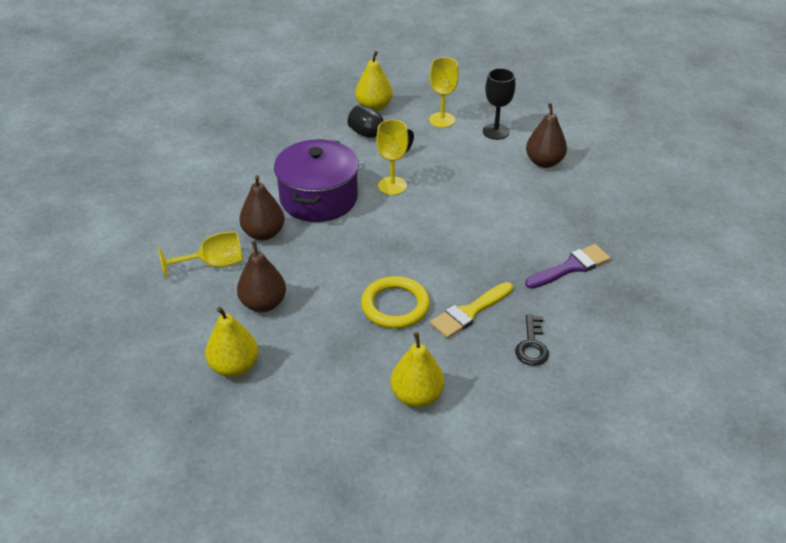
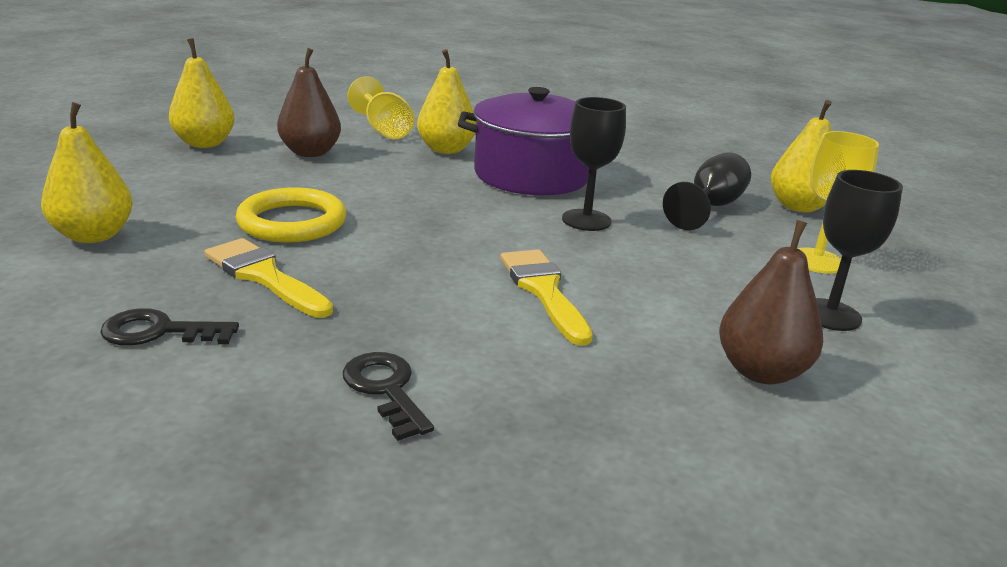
camera: 80 degrees right, 15 degrees down
(263, 233) = (446, 149): brown pear -> yellow pear
(392, 186) = (586, 220): yellow goblet -> black goblet
(479, 212) = (543, 291): none -> yellow brush
(571, 267) = (385, 389): purple brush -> black key

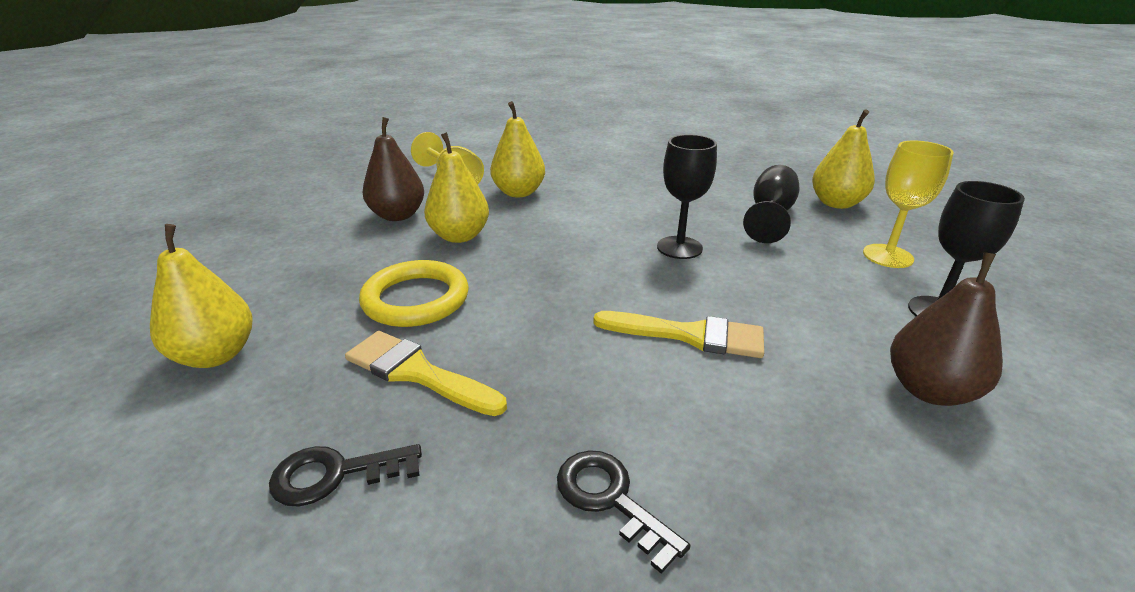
camera: 10 degrees left, 5 degrees up
(205, 143) = (291, 221): yellow pear -> yellow pear (459, 236)
(531, 175) = (606, 208): purple pot -> none
(543, 291) = (689, 335): yellow brush -> yellow brush turned 135 degrees clockwise

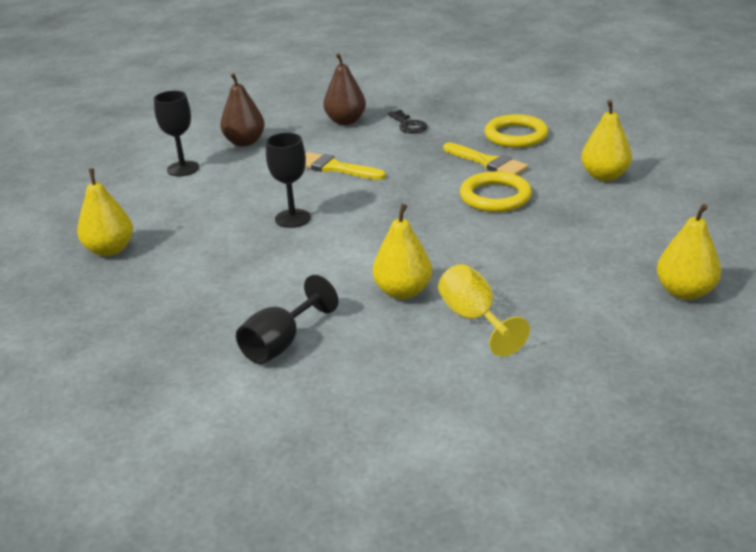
camera: 165 degrees left, 0 degrees up
(335, 474) = (516, 135): black key -> yellow ring
(398, 215) = (527, 270): brown pear -> brown pear (345, 121)
(459, 236) = (466, 242): yellow pear -> yellow pear (684, 292)
(770, 216) = (186, 241): black goblet -> black goblet (281, 344)
(887, 256) = (152, 201): yellow goblet -> none

